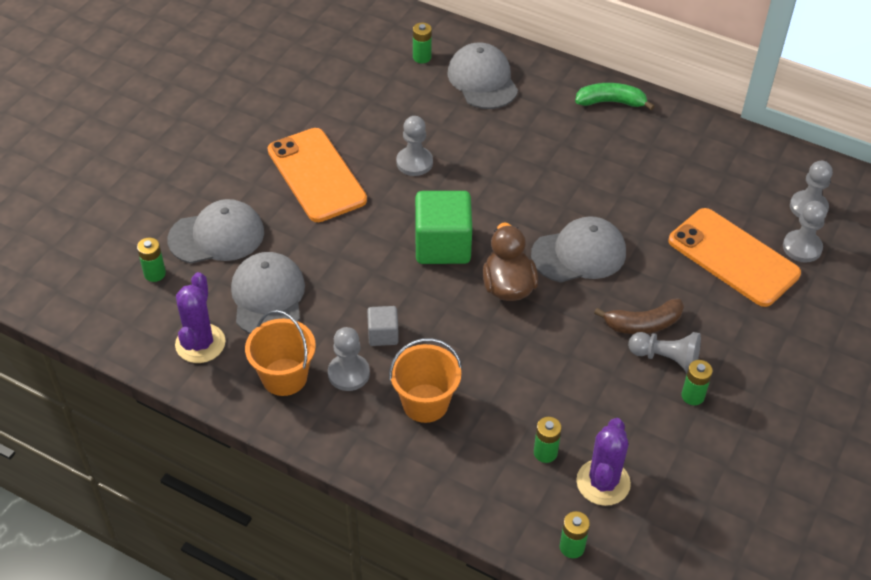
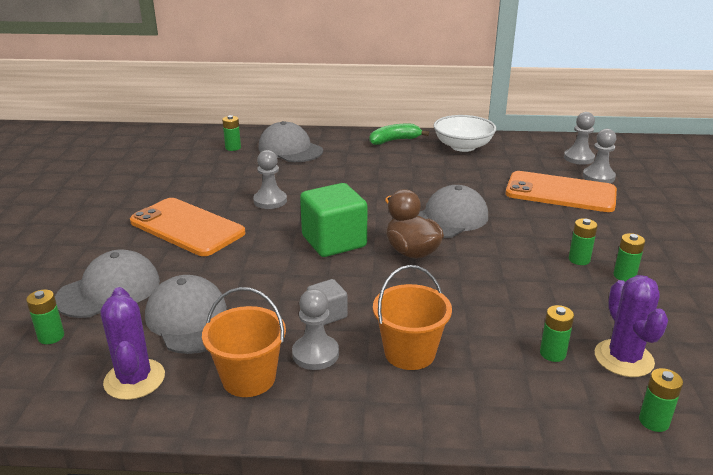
camera: 25 degrees left, 20 degrees down
(643, 324) = (539, 244): brown banana -> none
(666, 359) = (579, 259): grey pawn -> green battery
(684, 140) = (463, 146): none -> white bowl

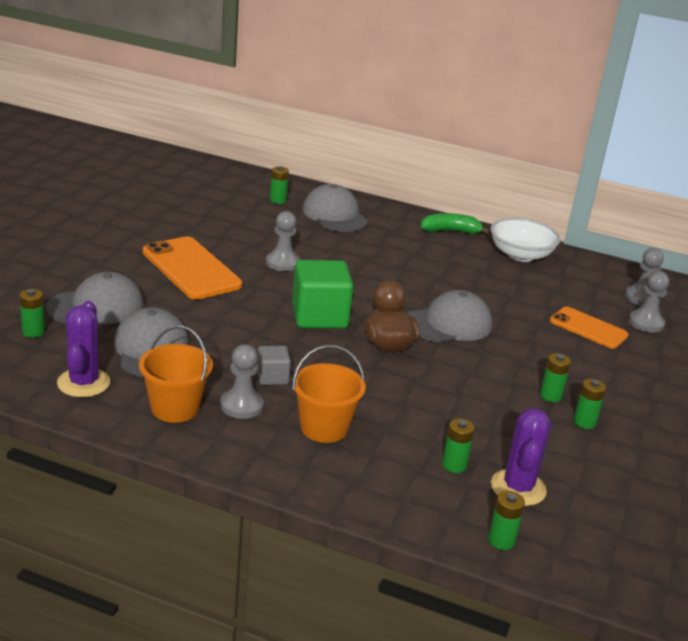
camera: 15 degrees right, 0 degrees up
(560, 193) = (588, 328): orange phone -> orange phone, size x0.63

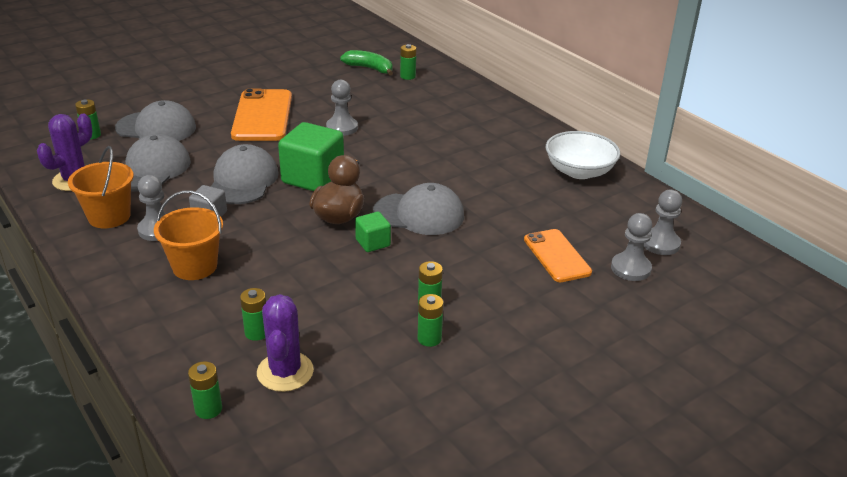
camera: 35 degrees right, 5 degrees up
(334, 215) = (442, 98): grey cap -> grey cap (243, 180)
(444, 359) = (373, 243): none -> green cube
(450, 231) = (535, 134): green banana -> green banana (369, 68)
(518, 488) = (285, 372): purple cactus -> purple cactus turned 45 degrees counterclockwise

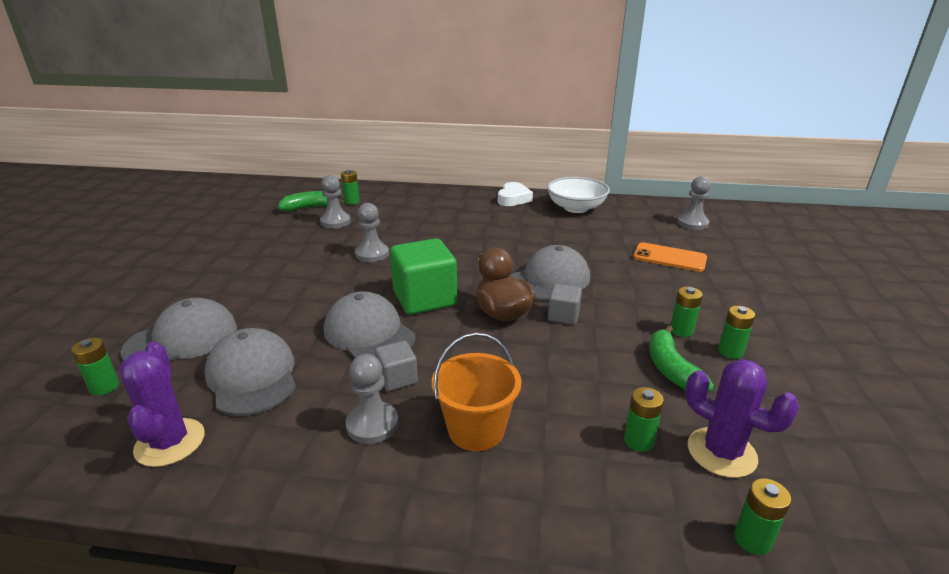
camera: 45 degrees left, 5 degrees down
(109, 216) = (292, 449): orange bucket -> none
(262, 116) = (282, 277): orange phone -> none
(364, 318) = (671, 369): none -> green banana
(373, 243) = (563, 316): green cube -> grey cube
(541, 135) = (513, 199): none -> white heart
(630, 268) = (711, 243): grey pawn -> grey pawn (335, 222)

